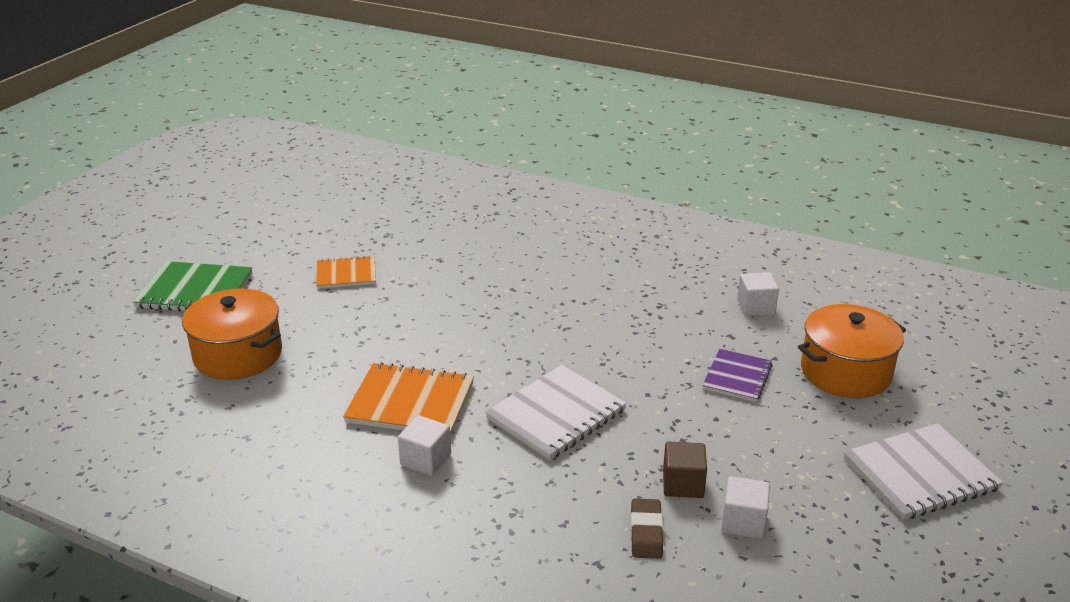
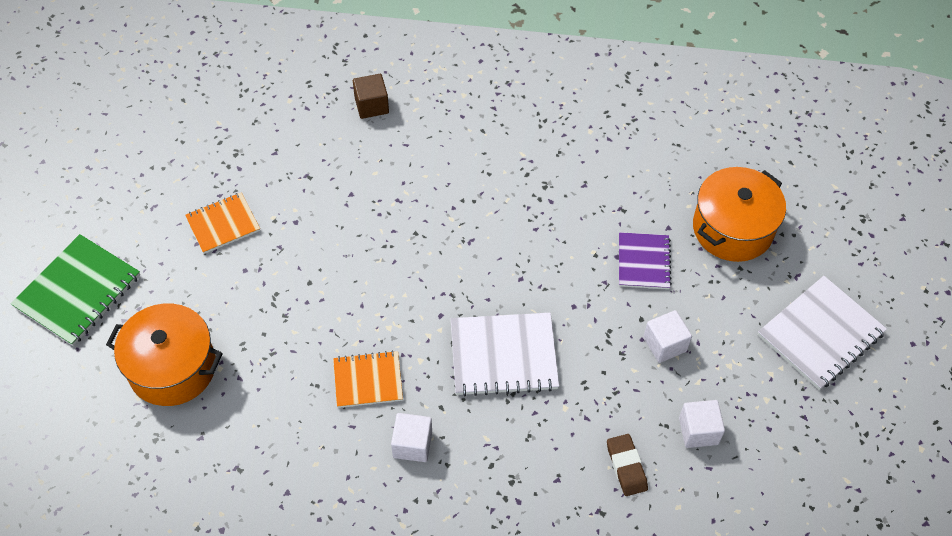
camera: 20 degrees left, 25 degrees up
(195, 290) = (78, 291): green notebook -> green notebook turned 45 degrees counterclockwise
(410, 403) = (368, 380): orange notebook -> orange notebook, size x0.63
(556, 414) = (503, 355): white notebook -> white notebook turned 60 degrees clockwise
(683, 484) = (638, 404): brown cube -> brown cube (371, 105)
(756, 307) = (632, 163): white cube -> white cube (665, 344)

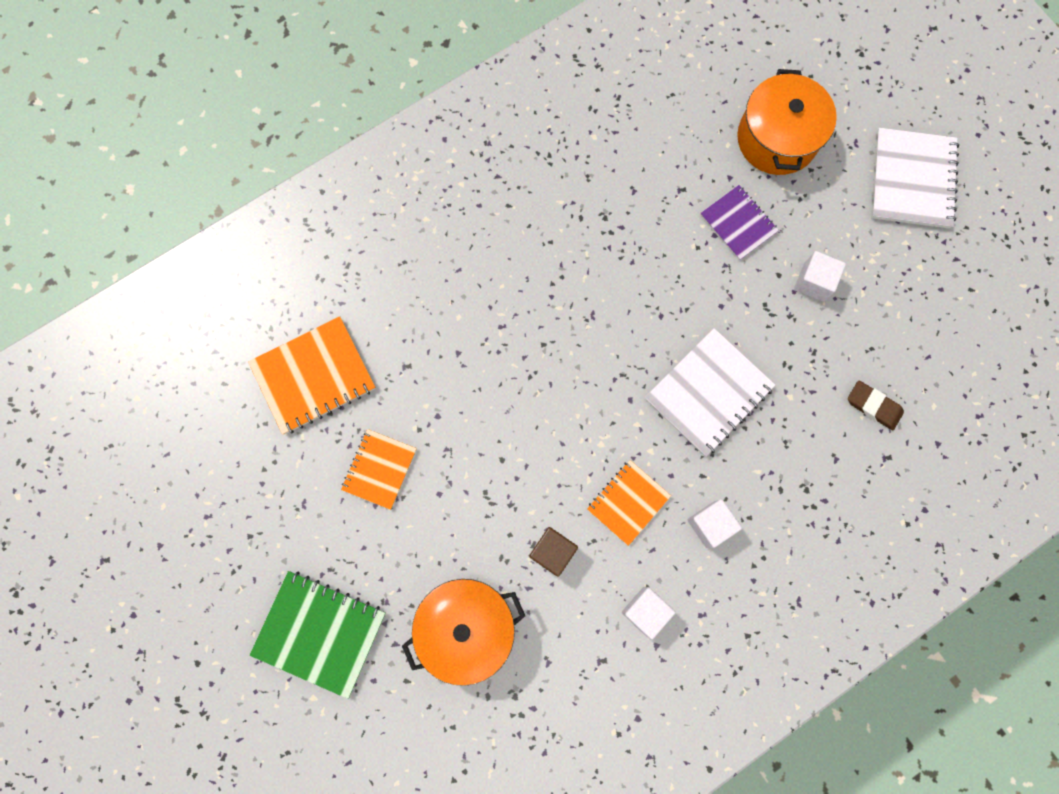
camera: 40 degrees left, 20 degrees up
(78, 291) = (320, 633): green notebook -> green notebook turned 60 degrees counterclockwise
(242, 137) = (313, 376): none -> orange notebook
(371, 105) = (394, 256): brown cube -> brown cube (552, 552)
(698, 431) = (897, 333): white cube -> white cube (645, 611)

